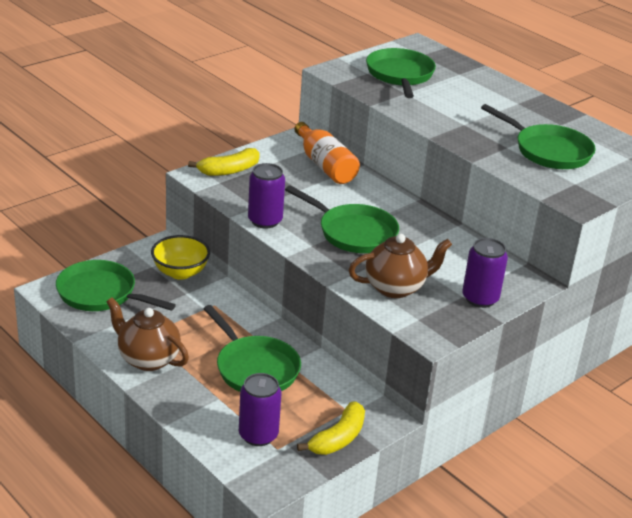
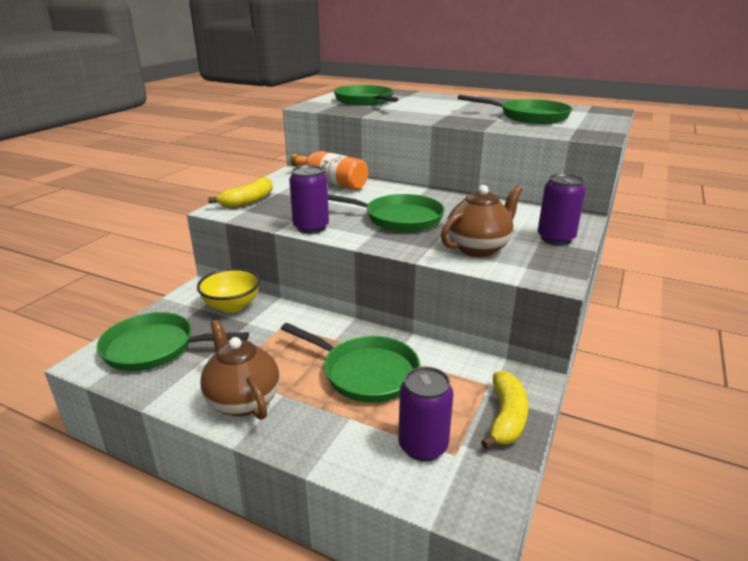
camera: 20 degrees left, 5 degrees down
(147, 359) = (243, 400): brown teapot -> brown teapot turned 45 degrees clockwise

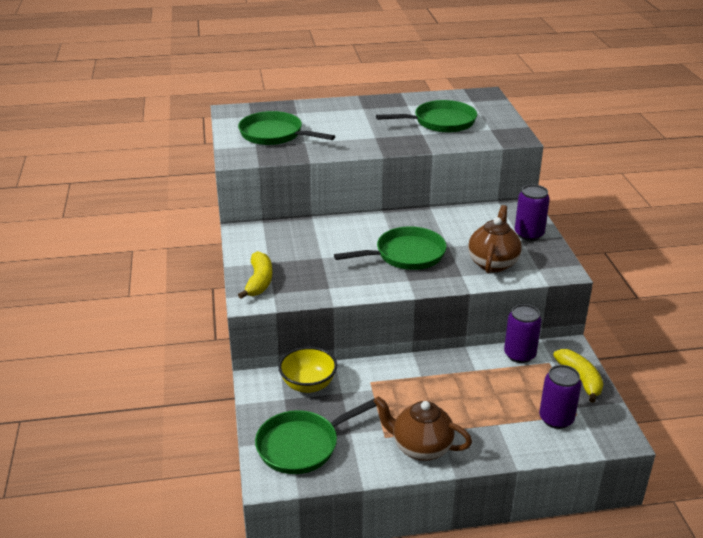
camera: 35 degrees left, 5 degrees up
(311, 227) = (354, 290): purple can -> purple can (519, 355)
(331, 182) = (296, 233): orange bottle -> none
(365, 372) = (471, 390): green pan -> none

